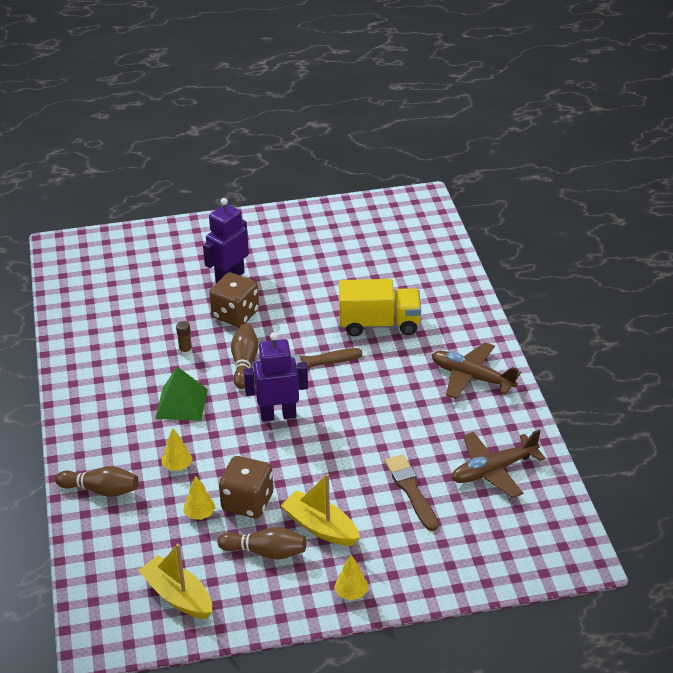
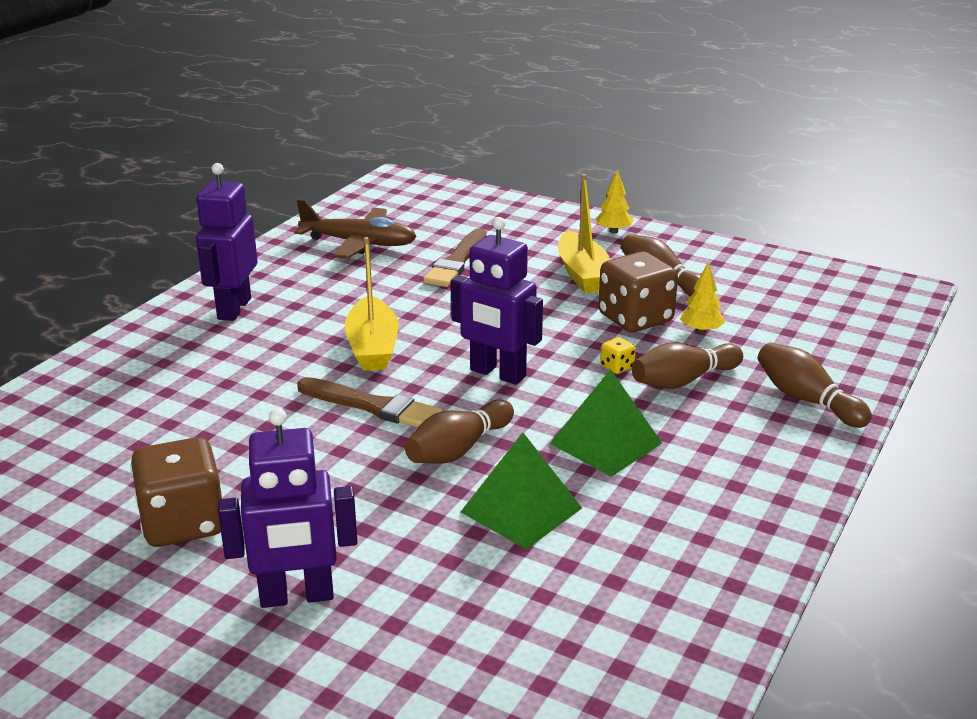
camera: 140 degrees left, 10 degrees down
(177, 466) = (683, 381): yellow tree -> brown bowling pin
(178, 596) = (786, 287): yellow boat -> yellow boat (372, 347)
(185, 351) = (521, 509): brown glue stick -> green pyramid
(221, 456) = (617, 367): none -> yellow dice
(235, 315) = (377, 524): brown dice -> brown dice (183, 523)
(379, 324) = (219, 406): yellow truck -> none
(471, 377) = (233, 308): brown plane -> purple robot

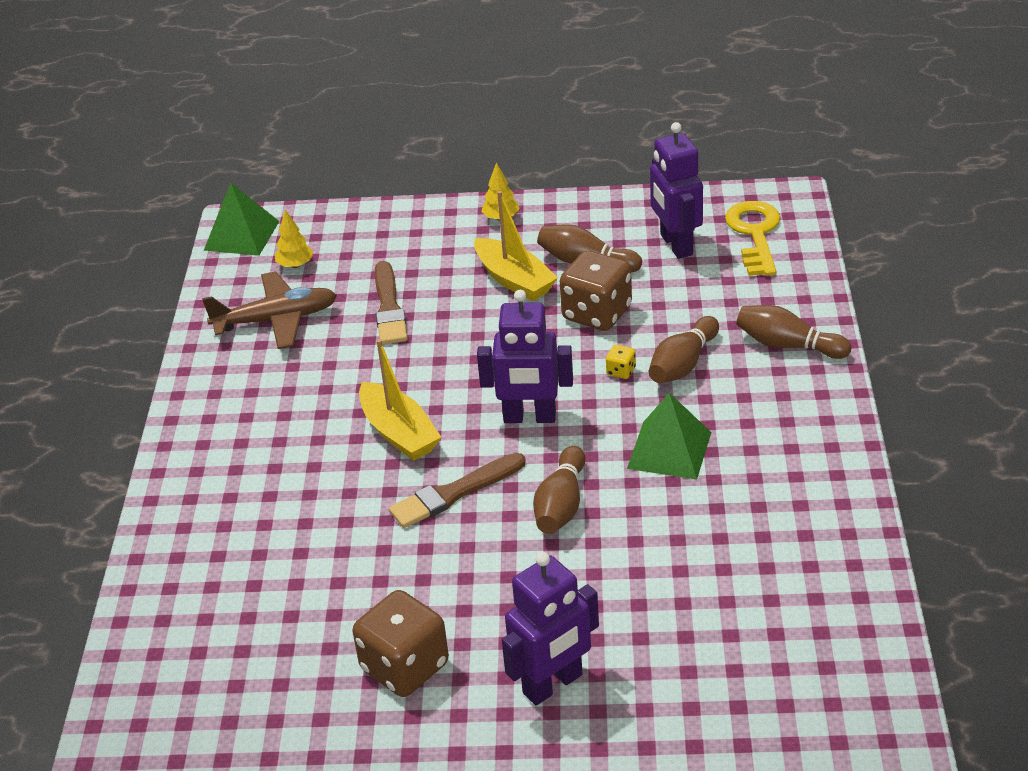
camera: 25 degrees left, 10 degrees up
(233, 308) = (230, 442): purple robot -> purple robot (675, 245)
(372, 406) = (454, 493): brown brush -> brown brush turned 150 degrees clockwise
(521, 509) = (654, 538): green pyramid -> green pyramid (241, 235)
(700, 331) = (659, 306): yellow tree -> yellow tree (295, 265)
(846, 306) = (755, 234): none -> yellow key

